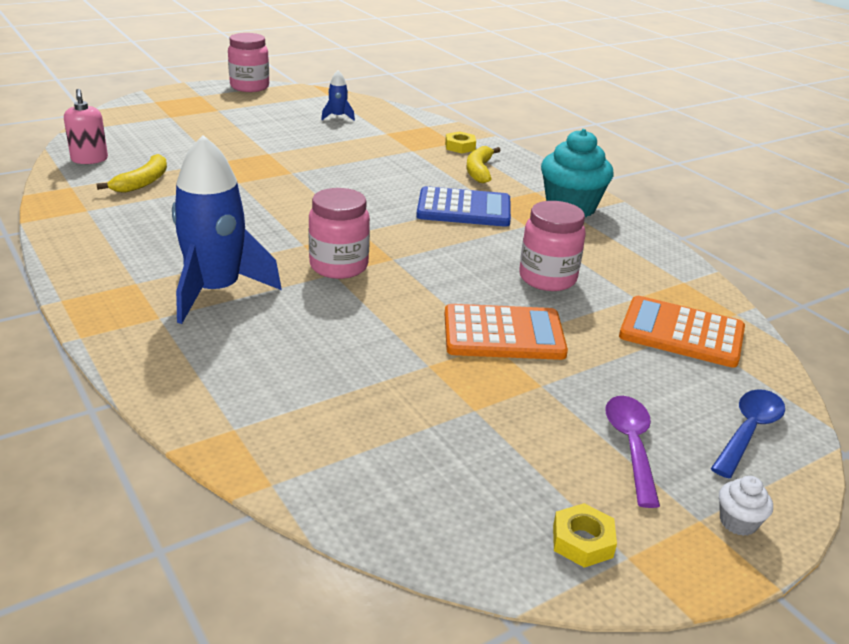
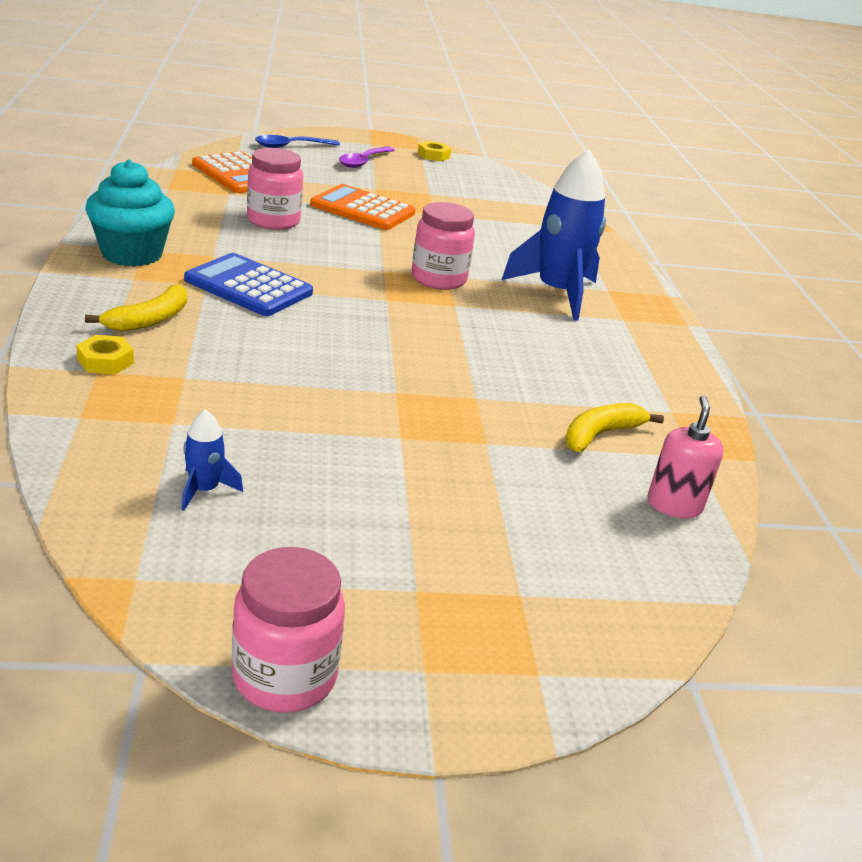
camera: 155 degrees left, 0 degrees up
(738, 522) = (355, 138): white cupcake -> none

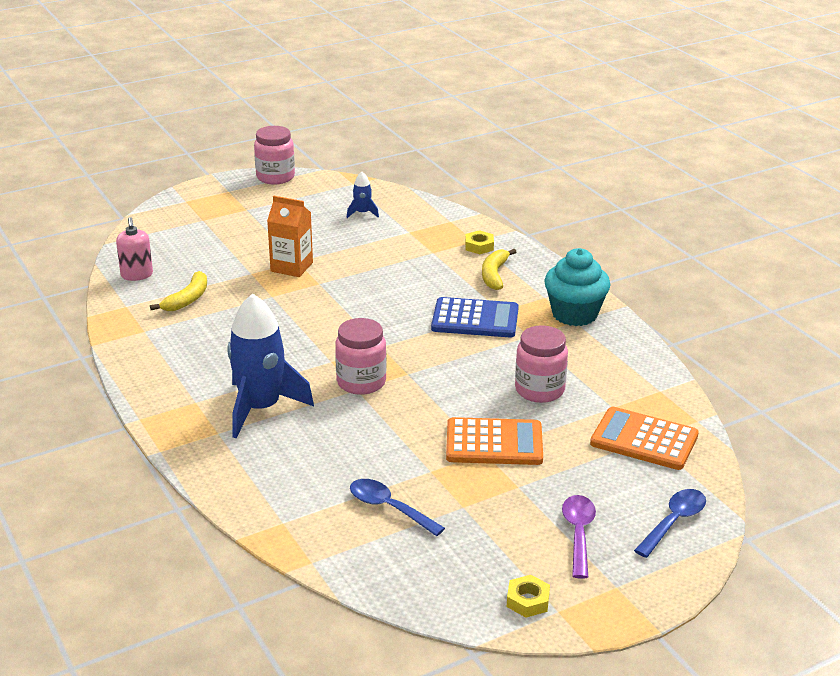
camera: 160 degrees right, 0 degrees up
(417, 430) = (291, 267): none -> orange carton
(487, 209) = (389, 508): none -> blue spoon

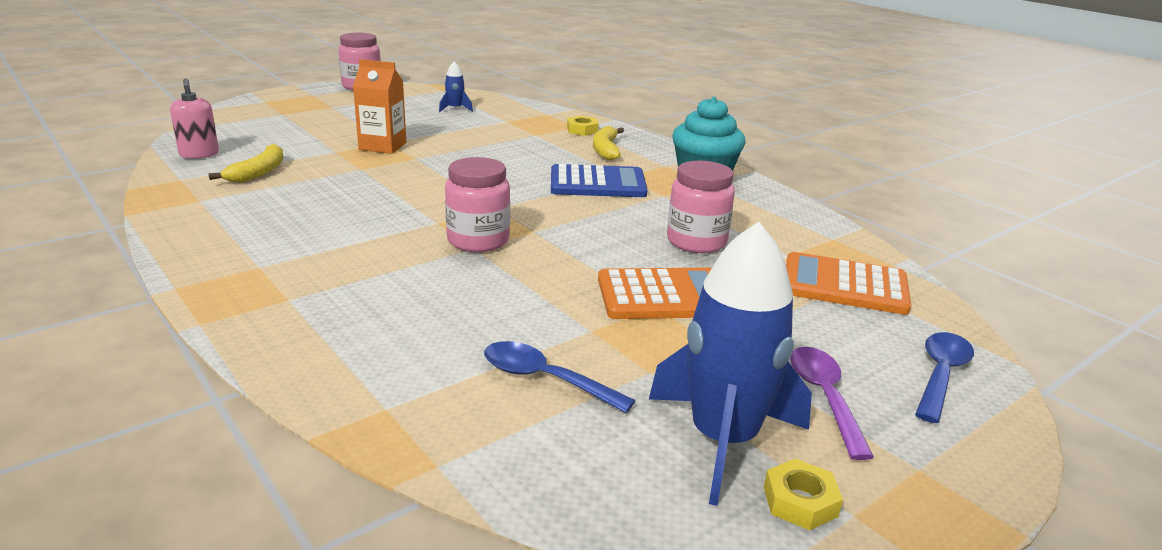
camera: 10 degrees left, 5 degrees down
(261, 408) = (349, 270): blue rocket -> blue rocket (723, 440)

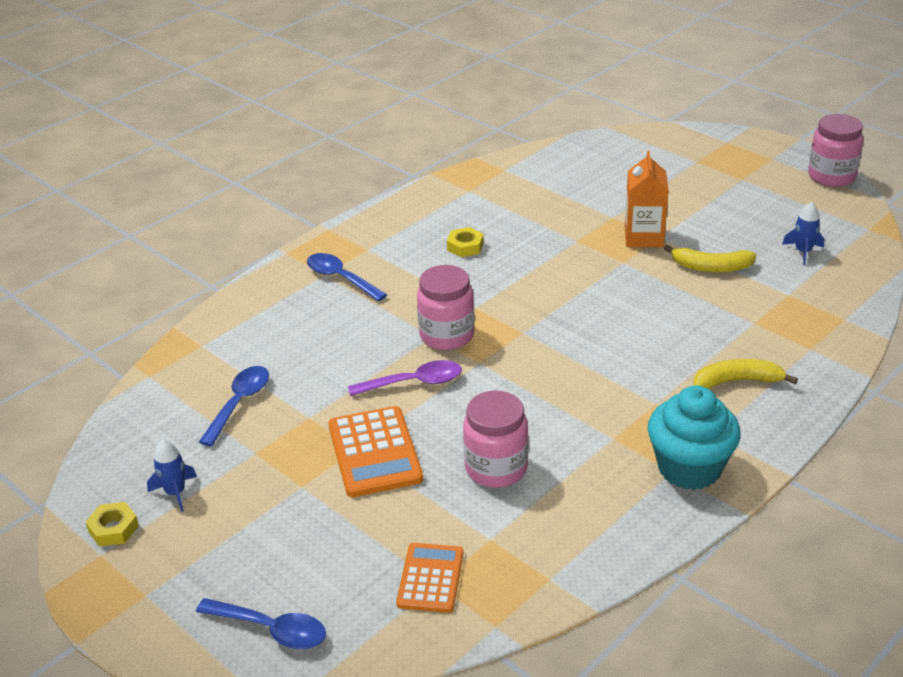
camera: 85 degrees right, 10 degrees up
(199, 154) = (562, 158): pink soap dispenser -> none
(258, 172) = (537, 196): yellow banana -> yellow banana (711, 267)
(309, 288) = (340, 278): none -> blue spoon
(582, 130) = (799, 354): yellow nut -> yellow nut (465, 246)
(597, 183) = (622, 387): blue calculator -> none
(723, 440) = (175, 492): blue rocket -> blue rocket, size x0.44
(824, 397) = (230, 549): purple spoon -> purple spoon (414, 383)
(844, 285) = (430, 578): orange calculator -> orange calculator, size x0.66

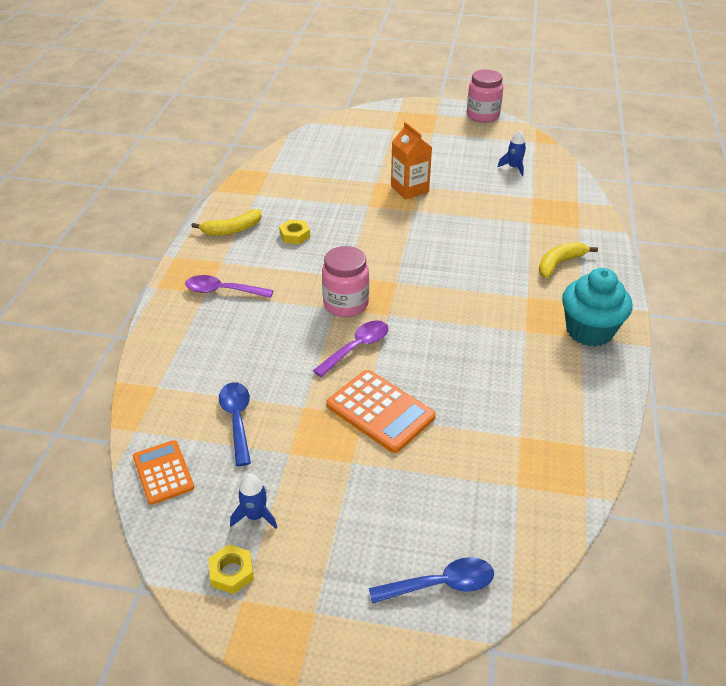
camera: 35 degrees left, 5 degrees up
(340, 278) = (222, 291): blue spoon -> purple spoon
(430, 578) = (511, 484): orange calculator -> orange calculator (163, 472)
(496, 468) = (474, 385): pink jar -> none
(711, 267) = (471, 195): yellow banana -> yellow banana (232, 229)

